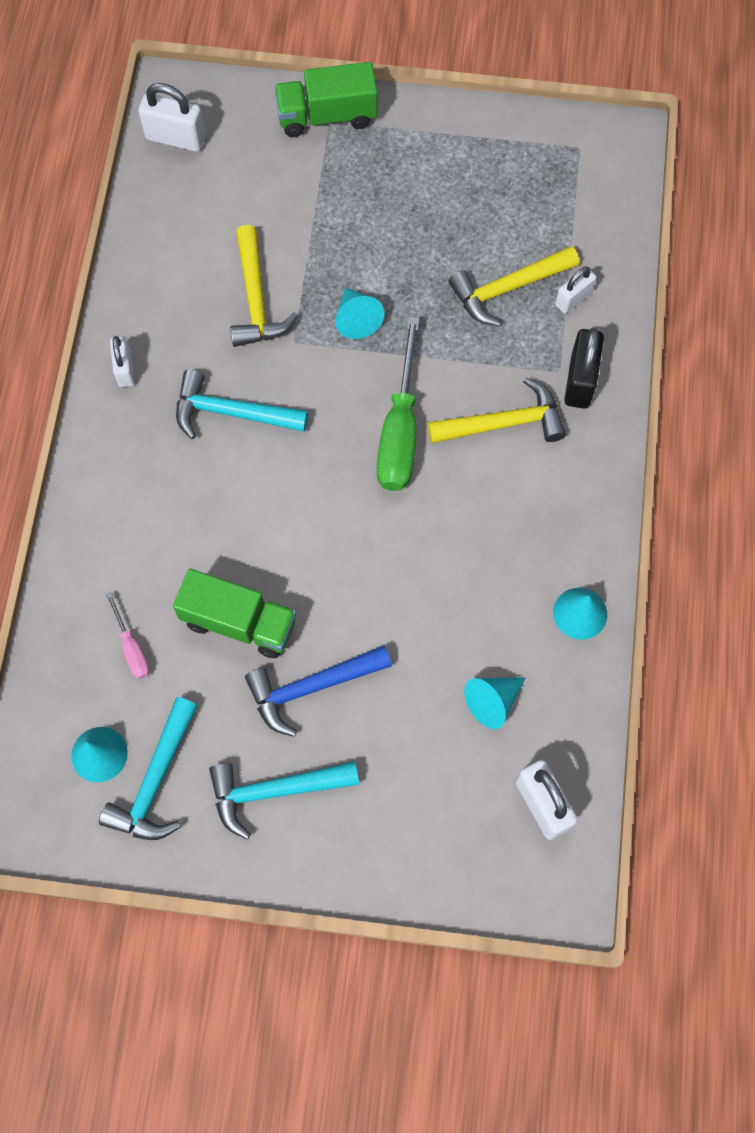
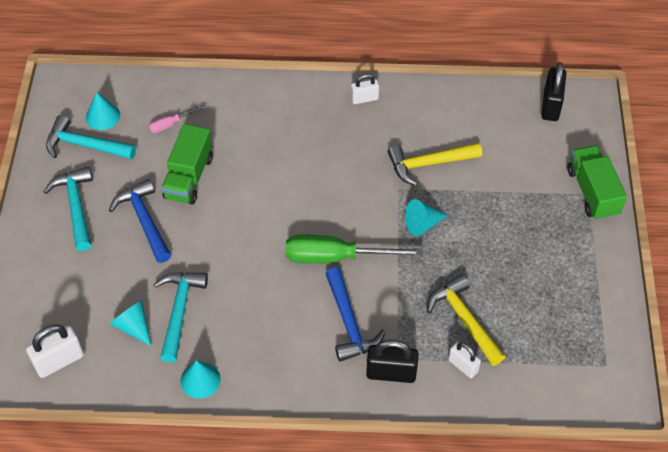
camera: 85 degrees right, 15 degrees down
(176, 138) = (551, 105): white padlock -> black padlock
(232, 412) = (339, 159): turquoise hammer -> turquoise hammer (179, 311)
(503, 423) = (349, 323): yellow hammer -> blue hammer

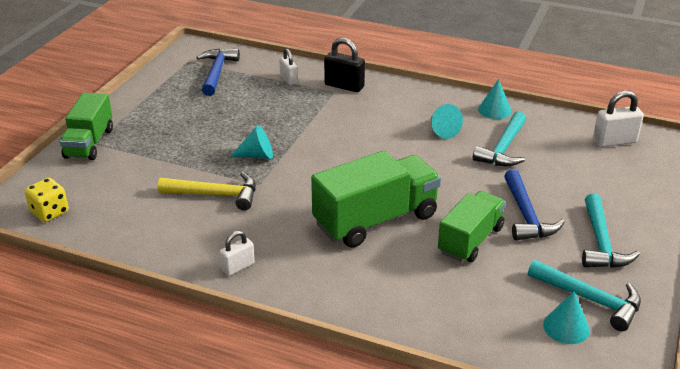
camera: 160 degrees left, 20 degrees down
(133, 327) = (546, 148): turquoise cone -> turquoise cone (442, 130)
(171, 124) = (479, 297): pink screwdriver -> none
(276, 176) = (375, 220): none -> green truck
(336, 257) = (349, 151): green screwdriver -> none
(349, 323) = (360, 114): blue hammer -> blue hammer (217, 72)
(364, 99) = (238, 267): white padlock -> white padlock turned 45 degrees counterclockwise
(464, 320) = (268, 98): yellow hammer -> none
(551, 105) = (49, 212): black padlock -> yellow dice

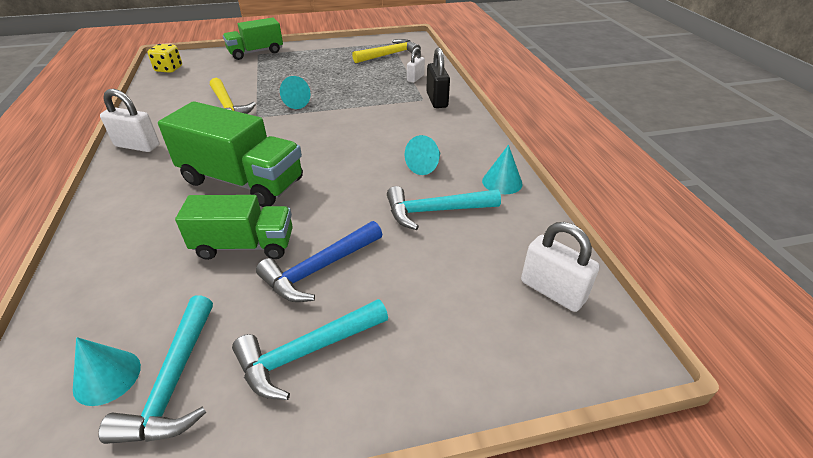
camera: 55 degrees right, 5 degrees up
(217, 72) = (389, 55): blue hammer -> yellow hammer
(238, 267) = (137, 146): white padlock -> white padlock, size x1.55

